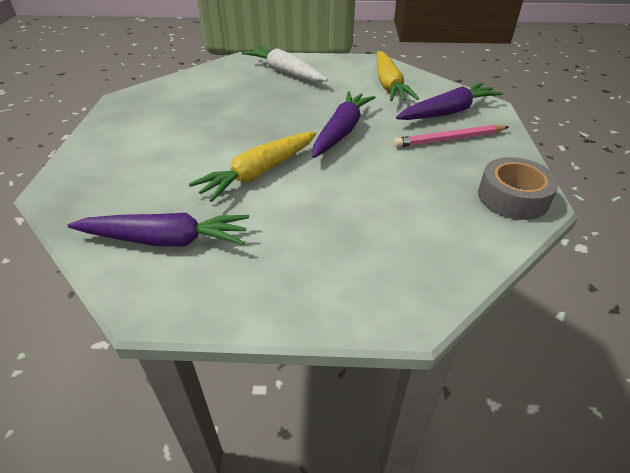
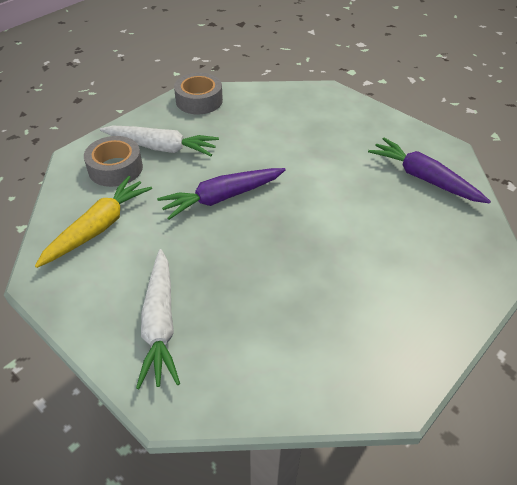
camera: 140 degrees left, 5 degrees up
(259, 173) = (326, 195): yellow carrot -> none
(448, 112) = (115, 168): purple carrot -> grey tape
(449, 139) = (161, 147): pink pencil -> white carrot

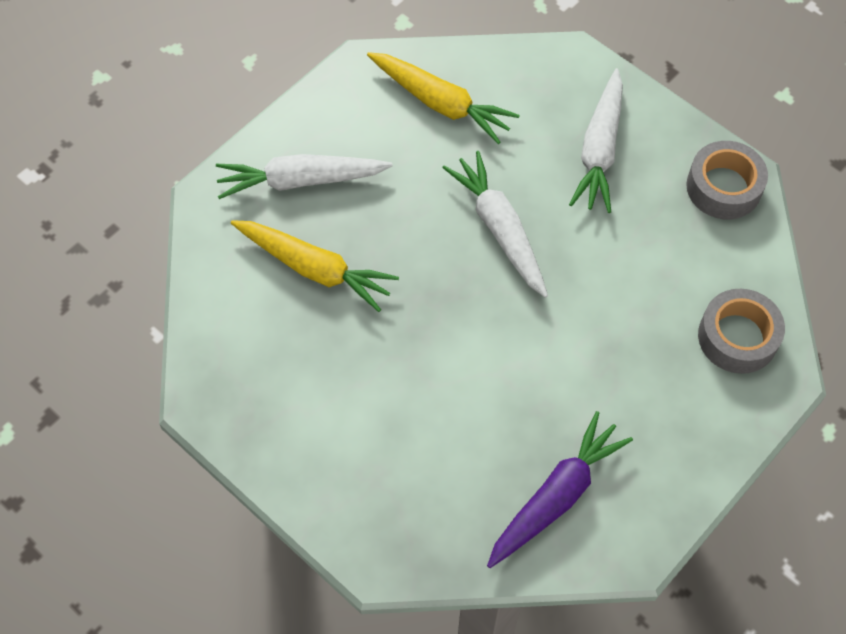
camera: 90 degrees right, 15 degrees up
(115, 168) = (550, 103): grey tape -> grey tape (737, 337)
(222, 198) = (499, 229): purple carrot -> white carrot
(254, 310) = (315, 269): none -> yellow carrot

